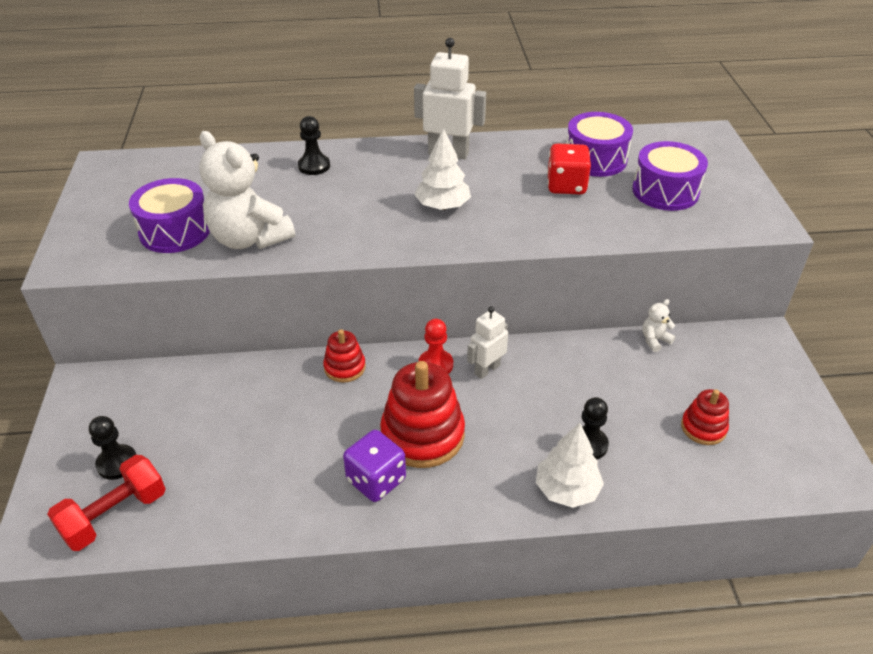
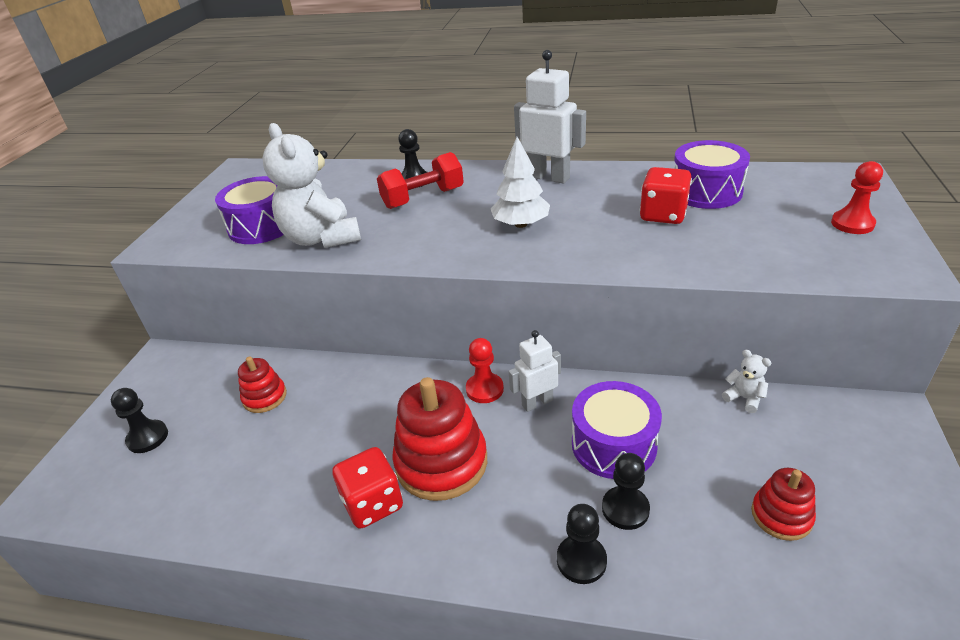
camera: 20 degrees right, 5 degrees down
(115, 515) = (118, 489): red dumbbell -> red dumbbell (423, 198)
(344, 367) = (393, 378): red stacking toy -> red stacking toy (265, 397)
(376, 480) = (373, 503): purple dice -> red dice
(567, 489) = (581, 560): white tree -> black pawn
(654, 340) = (744, 398): white teddy bear -> white teddy bear turned 60 degrees clockwise
(665, 191) = (780, 228): purple drum -> purple drum (613, 444)
(719, 182) = (852, 224): none -> red pawn

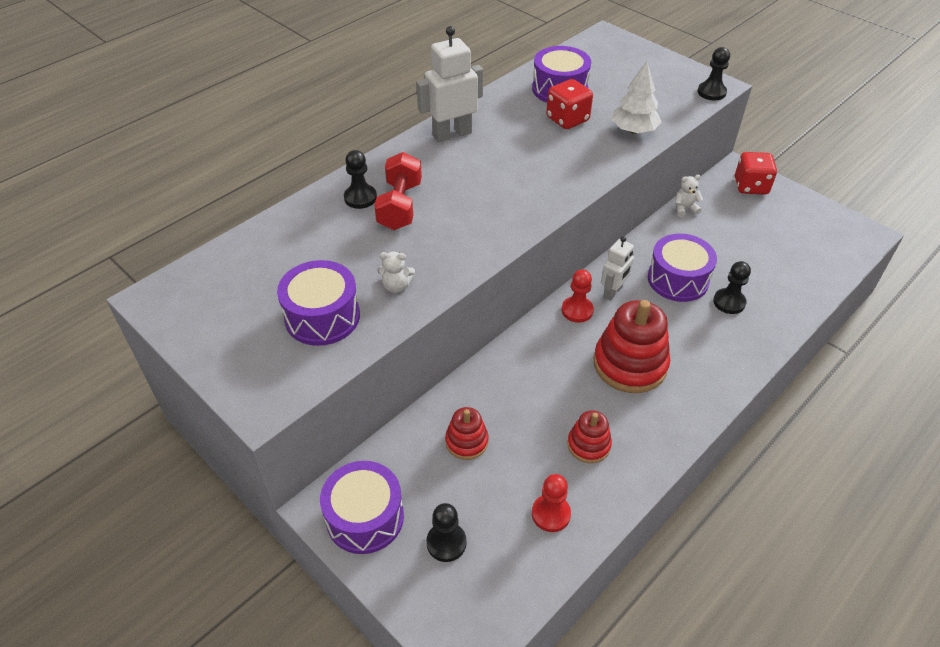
camera: 60 degrees left, 10 degrees up
(158, 381) = (365, 517): none -> purple drum
(321, 238) = (396, 286): white teddy bear -> white teddy bear, size x0.42
(373, 503) = (640, 415): red dice -> red dice (751, 186)
(521, 224) = (506, 179): white tree -> white tree (634, 130)
(537, 402) = (613, 292): white robot -> white robot turned 150 degrees counterclockwise
(581, 560) = (751, 339): black pawn -> black pawn (711, 92)
(781, 516) = (773, 250): red stacking toy -> red stacking toy (588, 445)
(852, 224) = (655, 69): red pawn -> red pawn (551, 514)

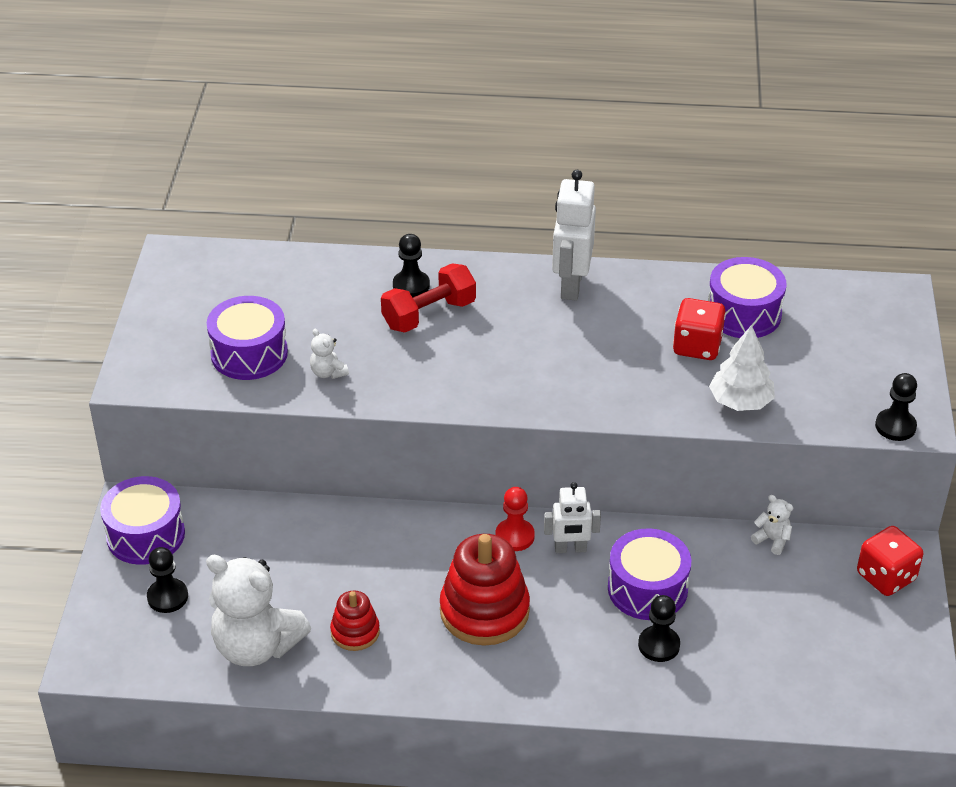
camera: 50 degrees right, 5 degrees down
(452, 134) = (571, 285): white robot -> white robot turned 105 degrees counterclockwise
(466, 441) = (278, 550): red stacking toy -> none
(551, 514) = (256, 646): red pawn -> white teddy bear

